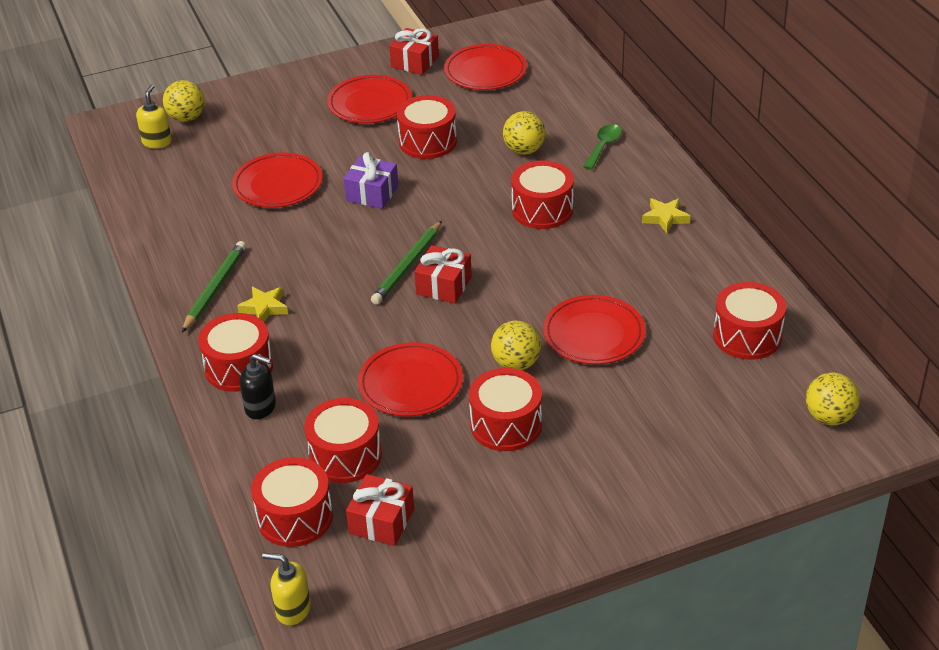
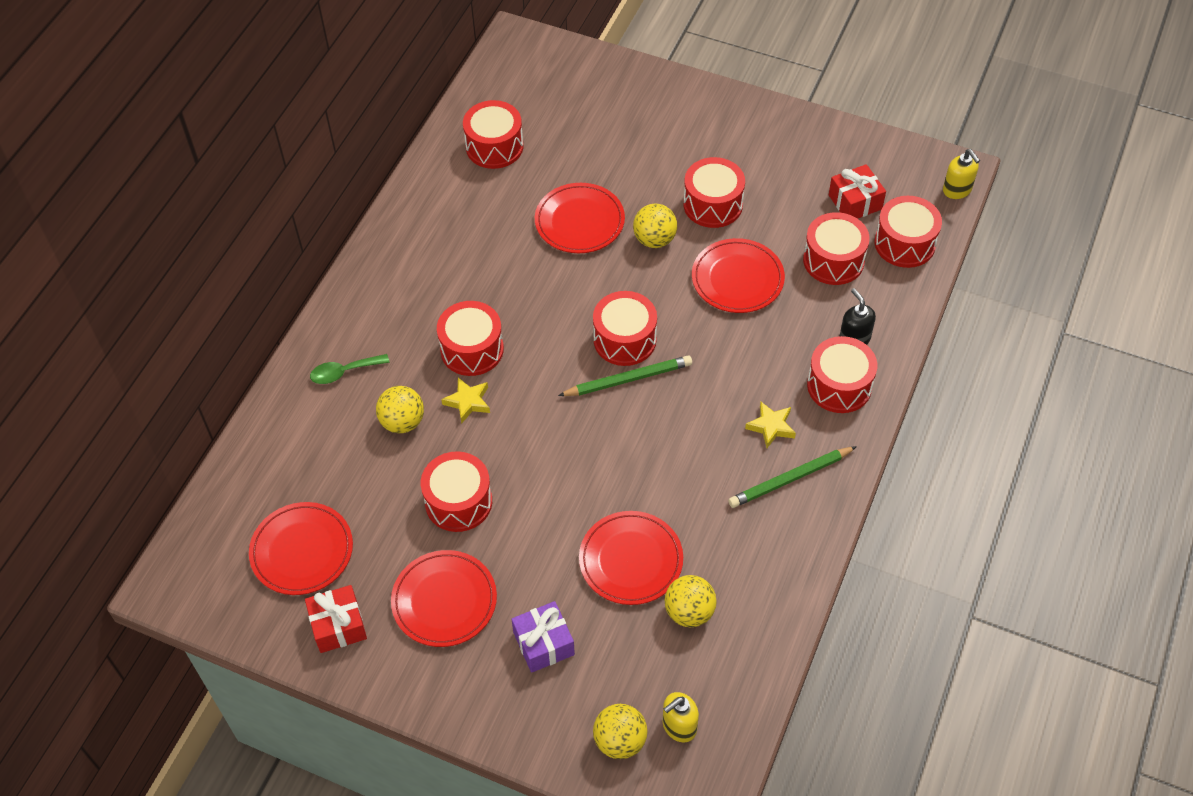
camera: 135 degrees left, 15 degrees up
(372, 193) = (569, 479): purple gift -> purple gift (543, 643)
(443, 285) = (625, 339): red gift -> red drum
(665, 218) = (405, 269): yellow star -> yellow star (468, 402)
(829, 417) = (530, 69): yellow ball -> yellow ball (689, 612)

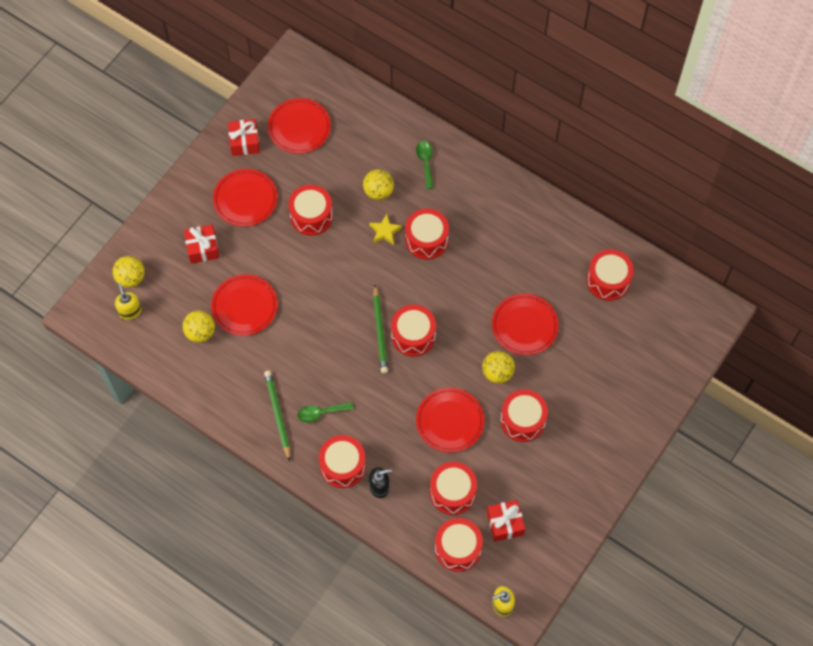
camera: 100 degrees right, 10 degrees up
(543, 643) = (202, 248): purple gift -> red gift
(771, 426) = (321, 413): yellow star -> green spoon

